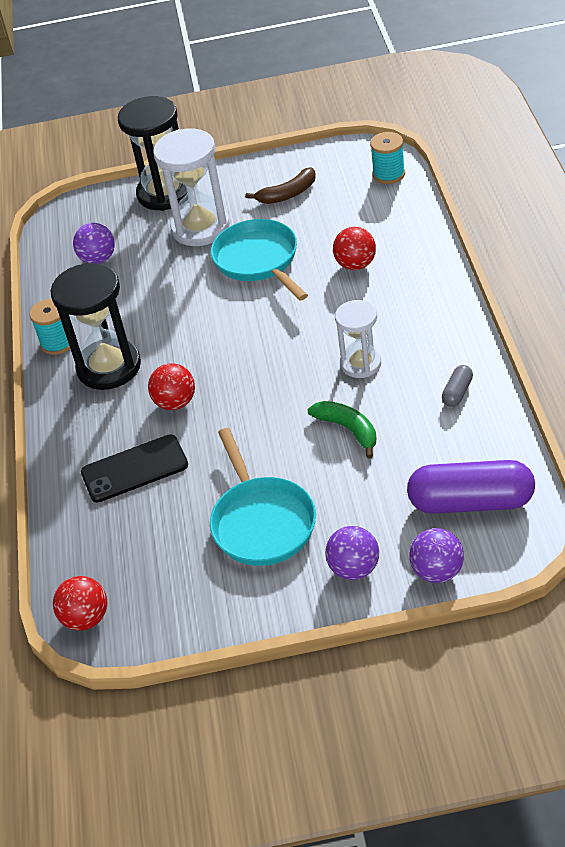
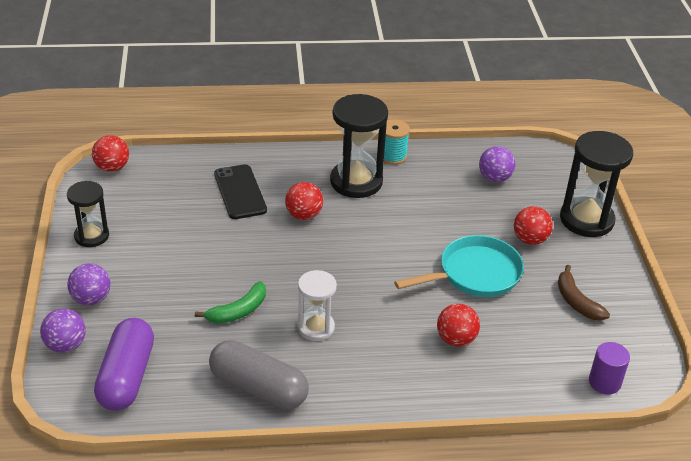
camera: 85 degrees right, 5 degrees down
(200, 228) = (530, 240): white hourglass -> red ball
(236, 601) = (91, 236): none -> black hourglass
(261, 522) = (159, 253): turquoise pan -> none
(389, 174) = (604, 382): turquoise spool -> purple cylinder
(457, 392) = (258, 388): grey capsule -> grey capsule, size x2.23

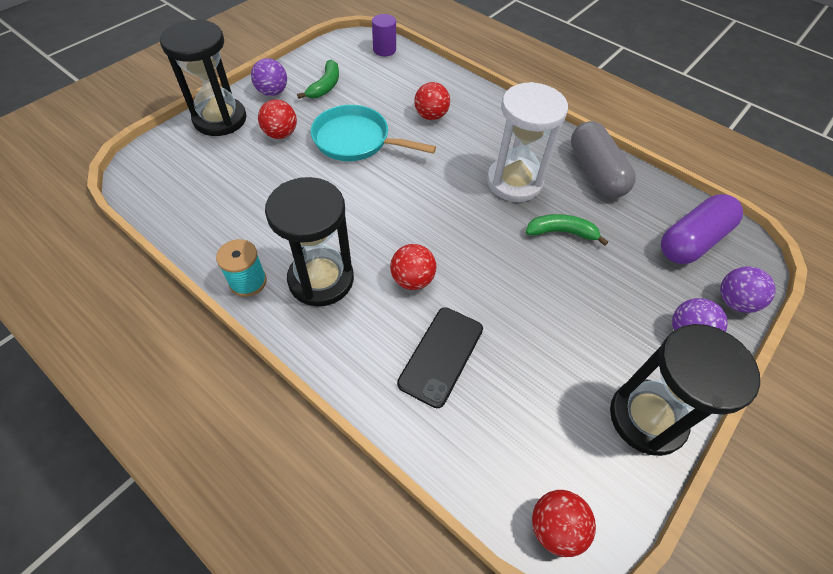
camera: 135 degrees left, 15 degrees up
(91, 236) = (647, 418): black hourglass -> black hourglass, size x1.65
(316, 327) = (514, 182): white hourglass -> white hourglass, size x1.65
(494, 178) = (212, 193): purple ball -> purple ball (272, 92)
(576, 301) = (325, 86): brown banana -> green banana

